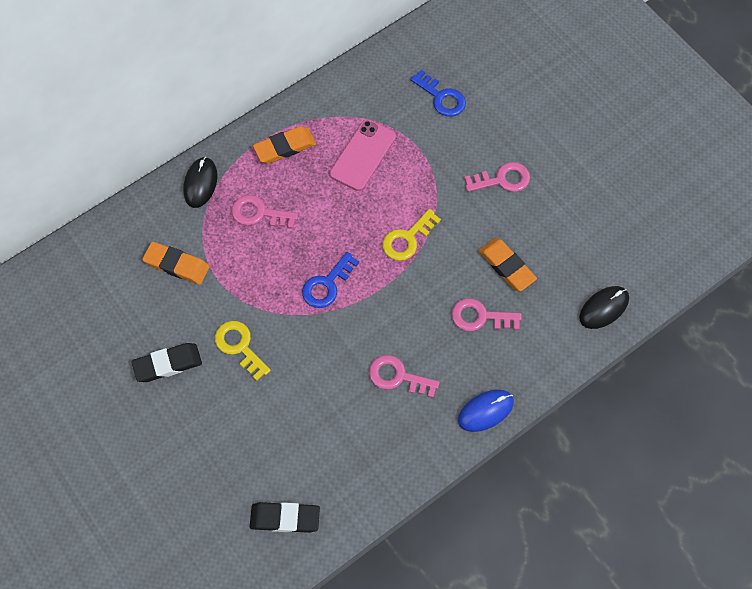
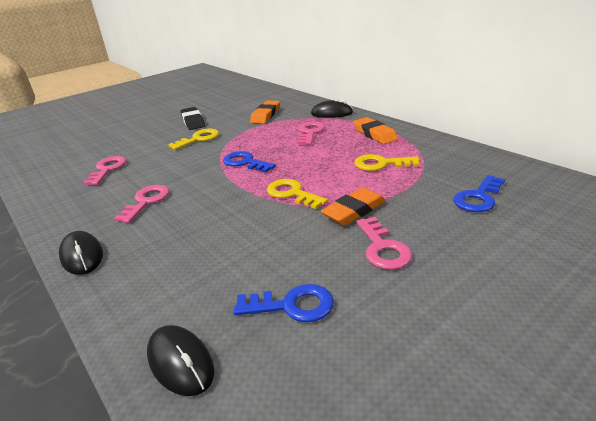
camera: 90 degrees right, 35 degrees down
(285, 518) = (55, 168): black eraser -> none
(362, 155) = (381, 164): pink phone -> yellow key
(480, 317) = (195, 244): pink key -> pink key (107, 169)
(485, 411) = (82, 255): blue mouse -> black mouse
(507, 266) = (258, 259): orange eraser -> orange eraser (354, 211)
(559, 244) = (292, 305): none -> blue key

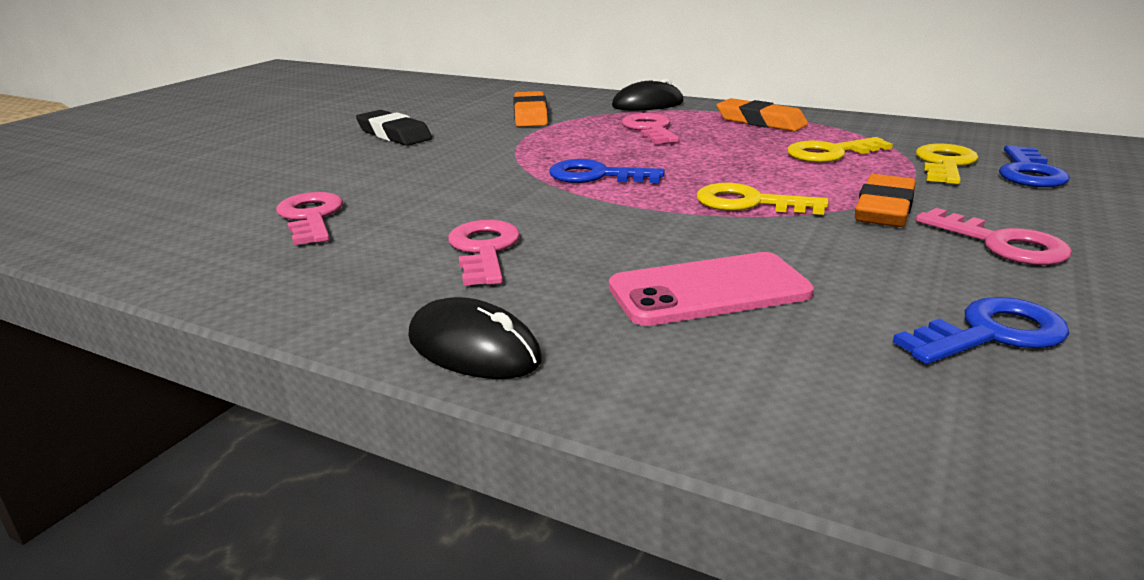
camera: 25 degrees left, 5 degrees down
(180, 362) = (943, 449): black mouse -> none
(199, 139) = (448, 156): yellow key -> yellow key (945, 164)
(203, 246) = (709, 290): none -> pink phone

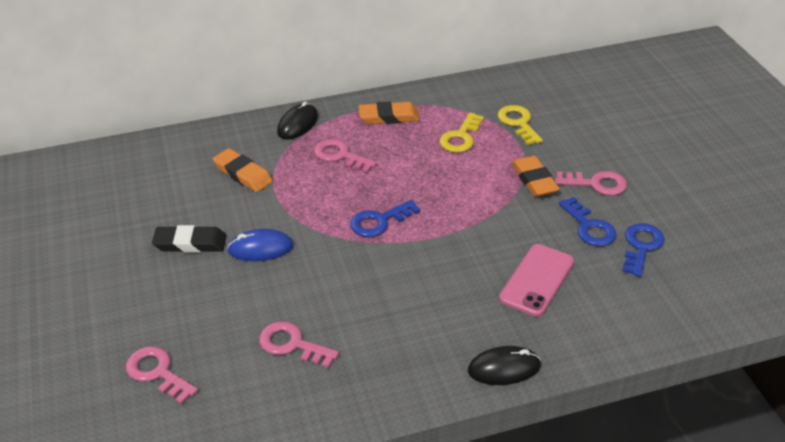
camera: 45 degrees left, 15 degrees up
(440, 154) = (260, 248): none -> blue mouse
(484, 250) = (418, 312): pink key -> pink key (157, 372)
(749, 203) = (478, 206): yellow key -> none
(1029, 172) = (556, 114): blue key -> blue key (589, 227)

